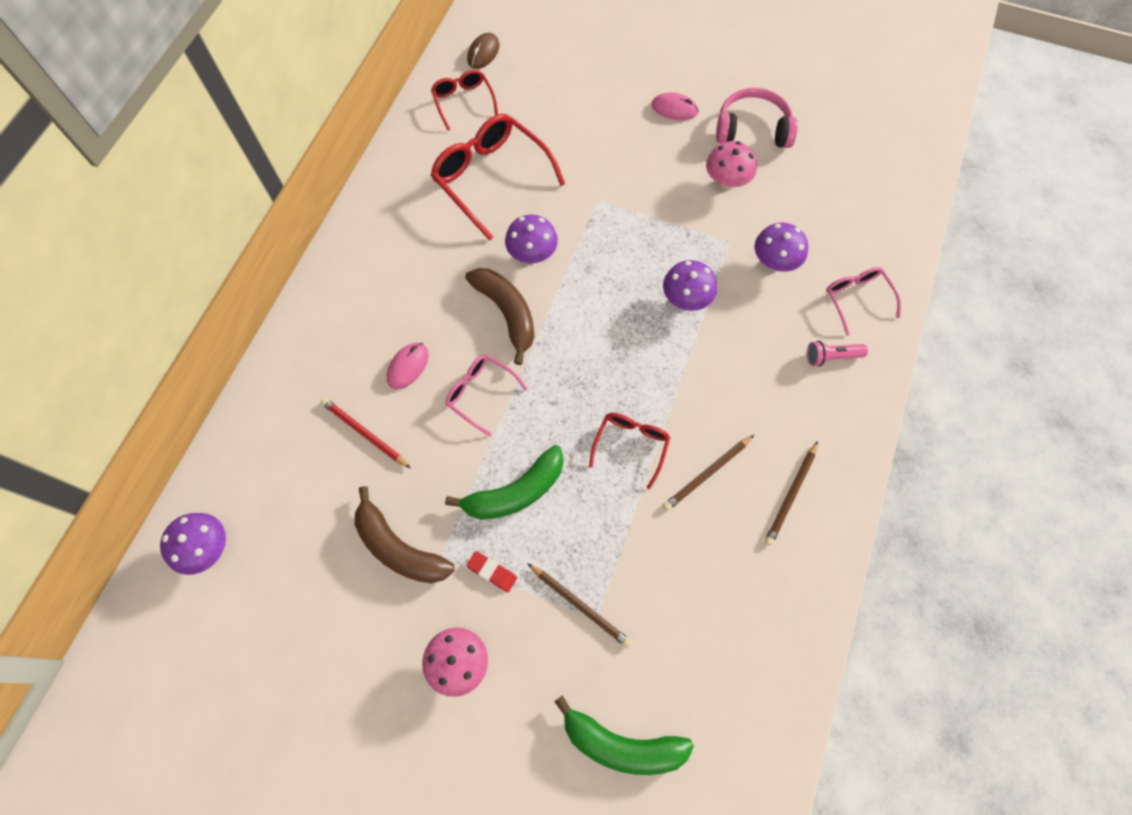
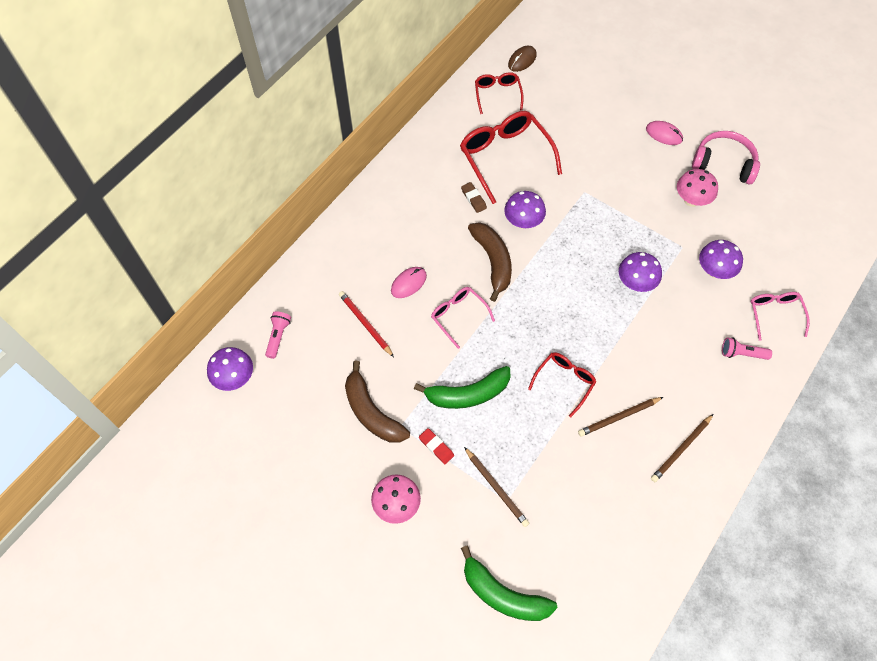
camera: 15 degrees right, 5 degrees down
(254, 478) = (278, 336): none -> pink flashlight
(464, 239) = (473, 199): none -> brown eraser

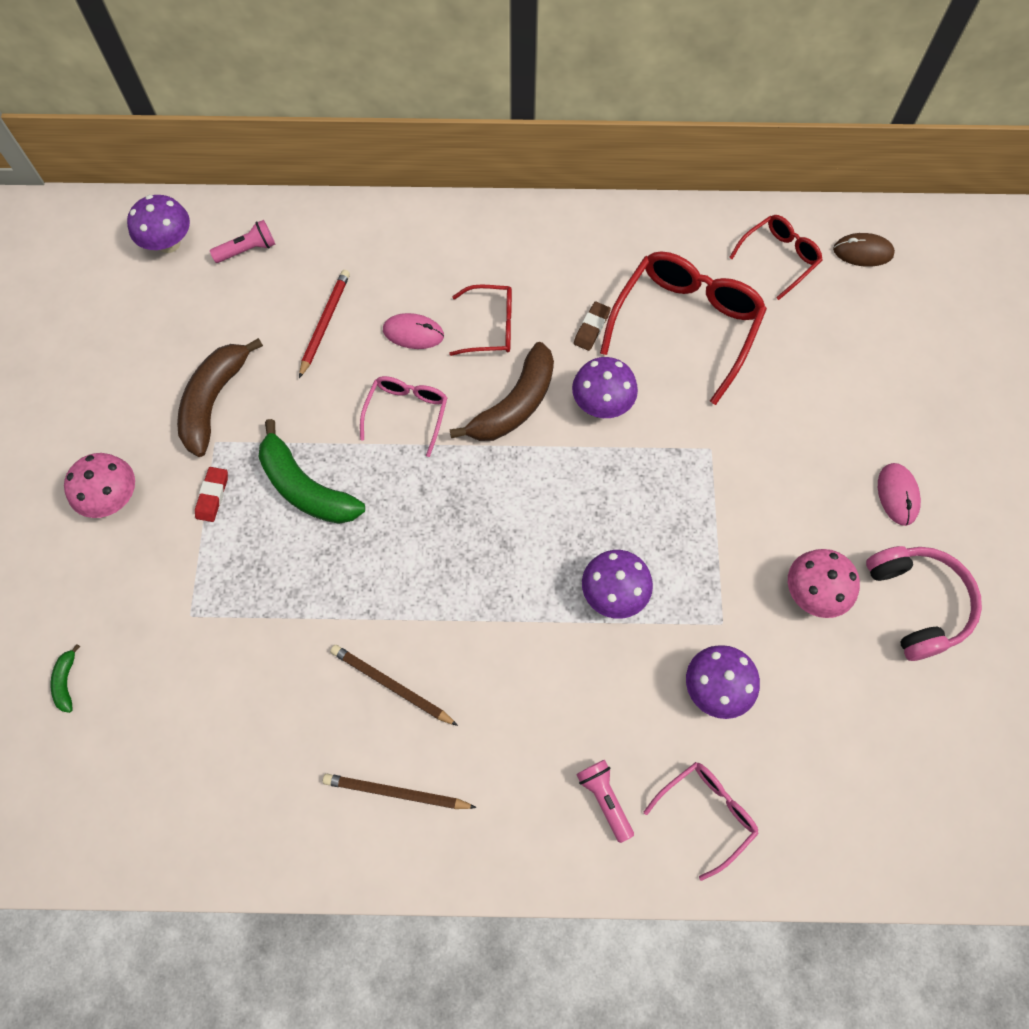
camera: 55 degrees right, 5 degrees up
(496, 488) = (200, 594): brown pencil -> none
(503, 594) = (66, 682): green banana -> green banana, size x0.44
(564, 381) = (399, 589): red glasses -> red glasses (491, 327)

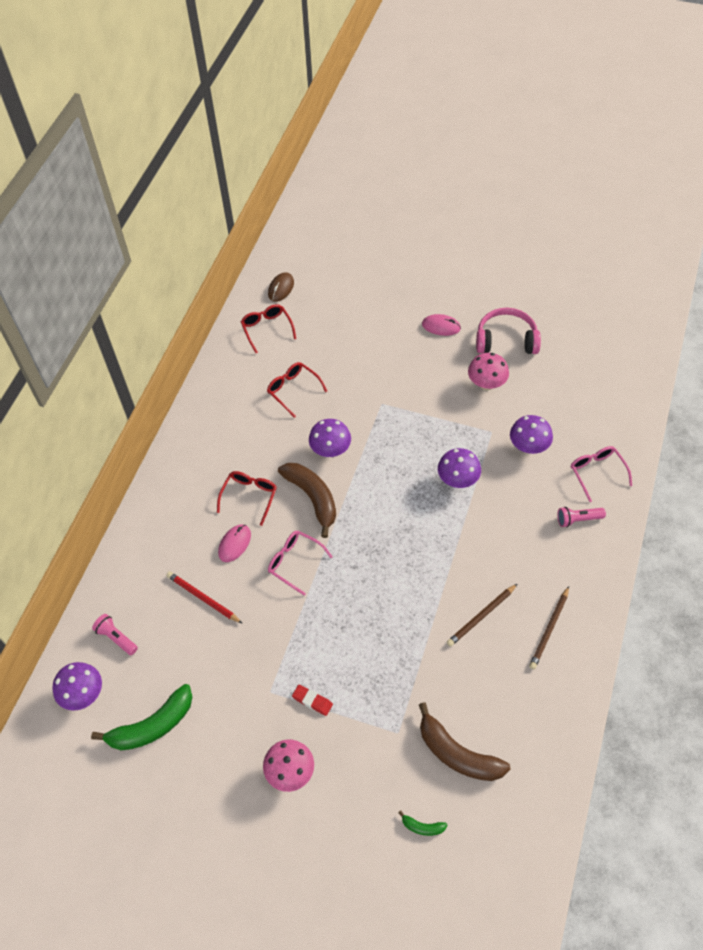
camera: 70 degrees left, 10 degrees down
(214, 401) = (236, 686): brown banana -> brown banana (457, 753)
(248, 250) = (116, 637): pink flashlight -> pink flashlight turned 45 degrees counterclockwise
(306, 487) = (327, 638): green banana -> green banana (152, 726)
(591, 328) = (274, 440): brown eraser -> none
(686, 324) = (293, 390): red glasses -> red glasses, size x0.56

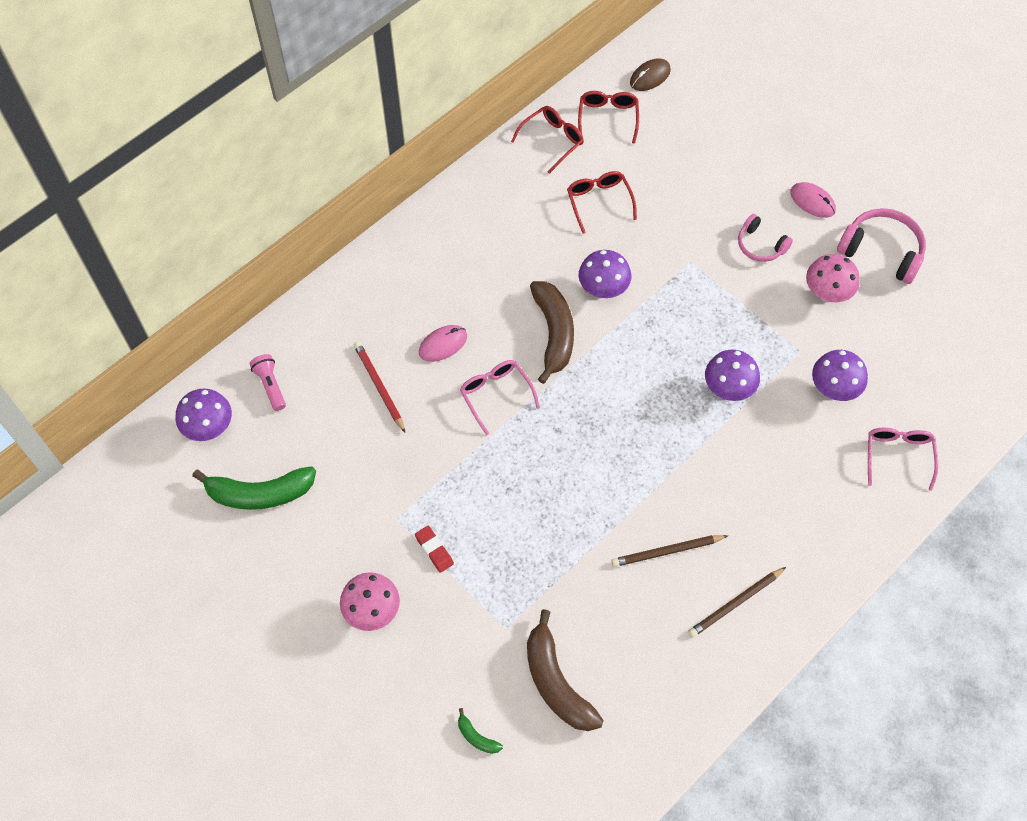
camera: 25 degrees right, 5 degrees up
(249, 496) = (486, 300): red glasses -> red glasses (552, 140)
(423, 371) = (760, 245): none -> pink headphones
(578, 519) = (842, 498): pink flashlight -> none

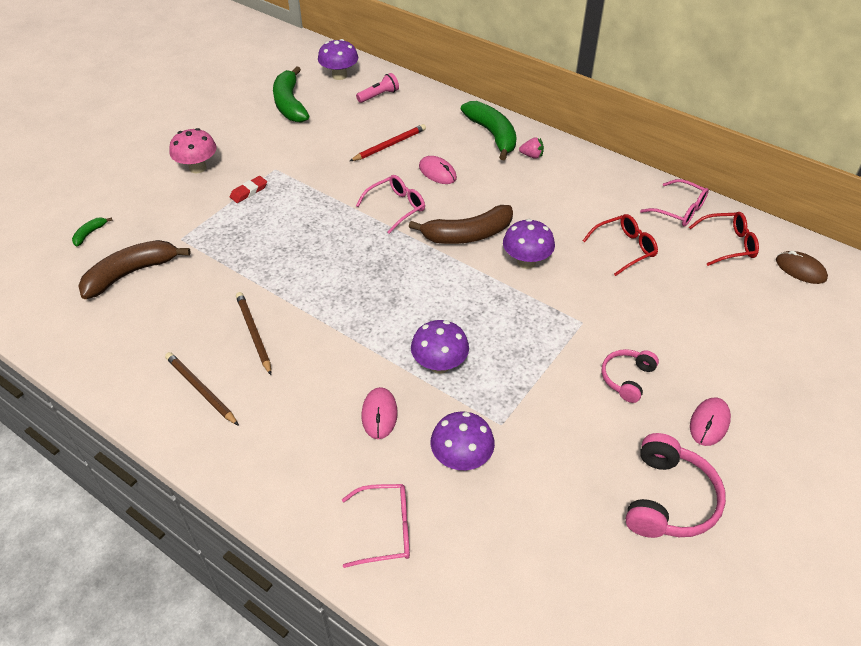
camera: 80 degrees right, 15 degrees down
(386, 277) = (492, 135): none -> green banana
(434, 246) = (531, 156): none -> pink strawberry
(552, 140) = (680, 210): red glasses -> pink glasses
(780, 446) = (379, 414): none -> pink mouse
(827, 293) = (587, 445): pink mushroom -> none

